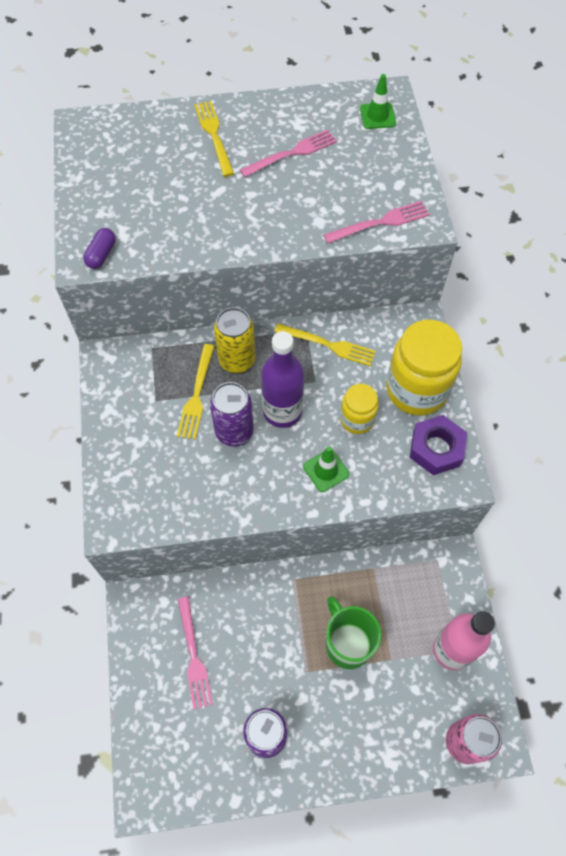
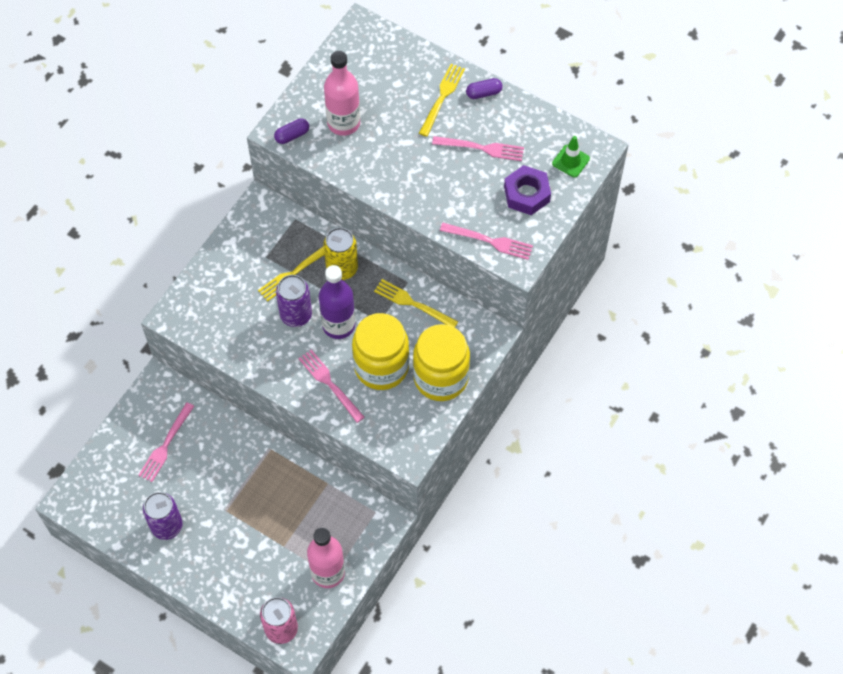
camera: 40 degrees right, 0 degrees up
(142, 212) = (343, 123): none -> pink bottle
(247, 110) = (484, 93): none -> purple capsule
(326, 470) = (329, 384): green traffic cone -> pink fork
(329, 345) = (412, 303): yellow fork -> yellow fork turned 150 degrees clockwise
(347, 643) = (266, 514): green mug -> none
(357, 419) = (381, 367): yellow jar -> yellow jar, size x1.84
(436, 449) = (413, 425): purple nut -> purple nut (526, 194)

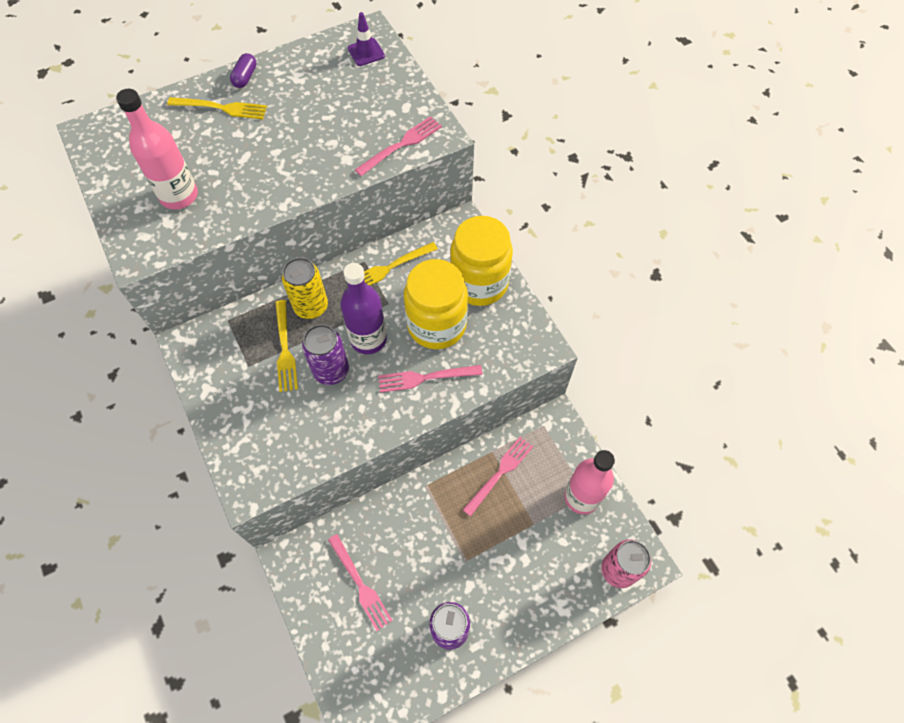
camera: 60 degrees left, 0 degrees up
(292, 135) = (153, 246): purple capsule -> none
(442, 97) = (222, 108): yellow fork -> yellow fork turned 135 degrees clockwise
(482, 148) = (301, 105): pink fork -> pink fork (500, 473)
(526, 194) = (374, 96): purple nut -> none
(570, 161) = (366, 52): green traffic cone -> purple traffic cone

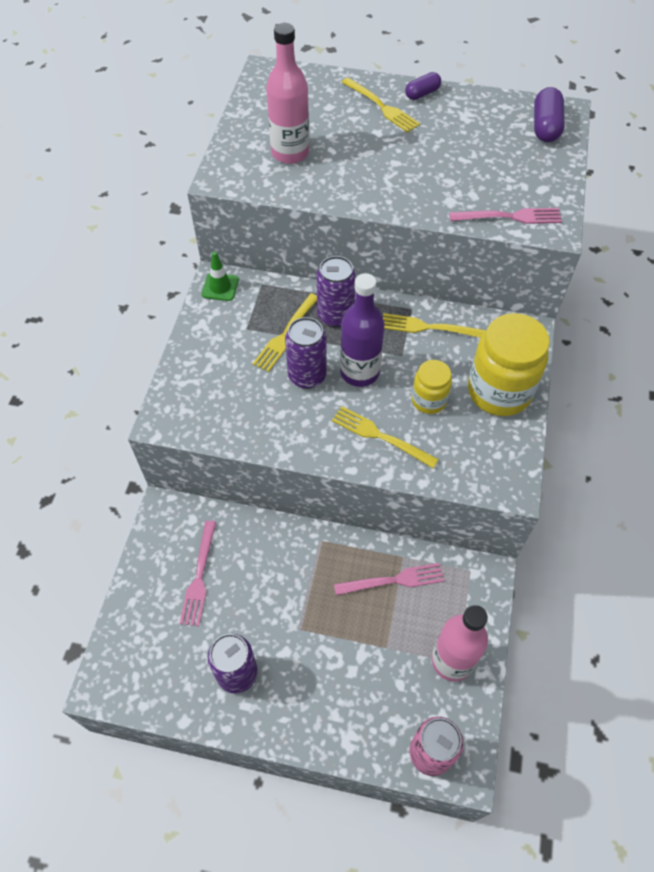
camera: 40 degrees right, 5 degrees down
(194, 346) = (220, 287): none -> green traffic cone
(311, 306) = (335, 316): yellow can -> purple can
(366, 52) = (545, 127): purple traffic cone -> purple capsule
(425, 378) = (380, 436): pink fork -> yellow fork
(436, 325) = (429, 400): yellow jar -> yellow jar, size x0.54

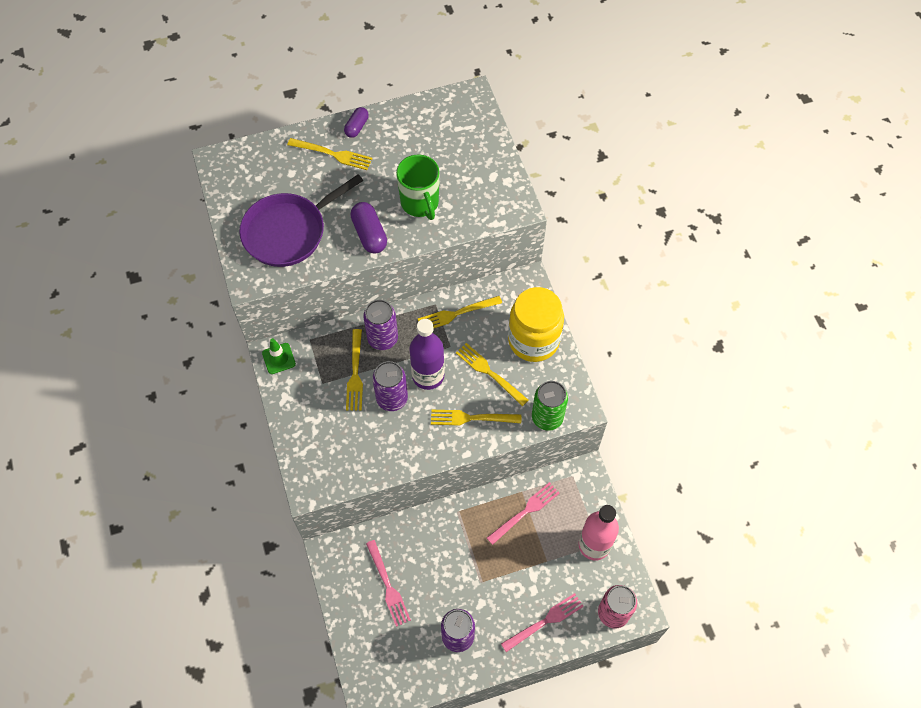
camera: 30 degrees left, 5 degrees up
(290, 153) = (288, 232): pink bottle -> purple pan
(429, 400) = (489, 373): yellow jar -> yellow fork
(444, 182) = (420, 203): none -> green mug
(467, 478) = (547, 417): none -> green can
(510, 217) = (483, 212): pink fork -> pink fork (545, 621)
(545, 127) = (466, 117): purple capsule -> purple capsule (369, 234)

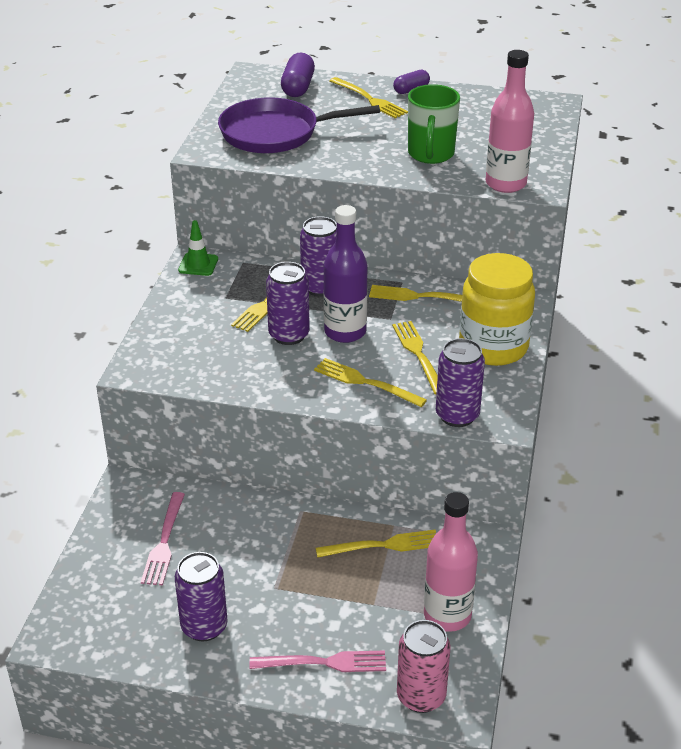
camera: 30 degrees right, 25 degrees down
(369, 234) = (356, 158): purple capsule -> purple capsule (298, 87)
(492, 214) = (505, 184): none -> pink bottle
(525, 511) = (383, 545): pink fork -> yellow fork
(547, 417) = (457, 415): green can -> purple can

